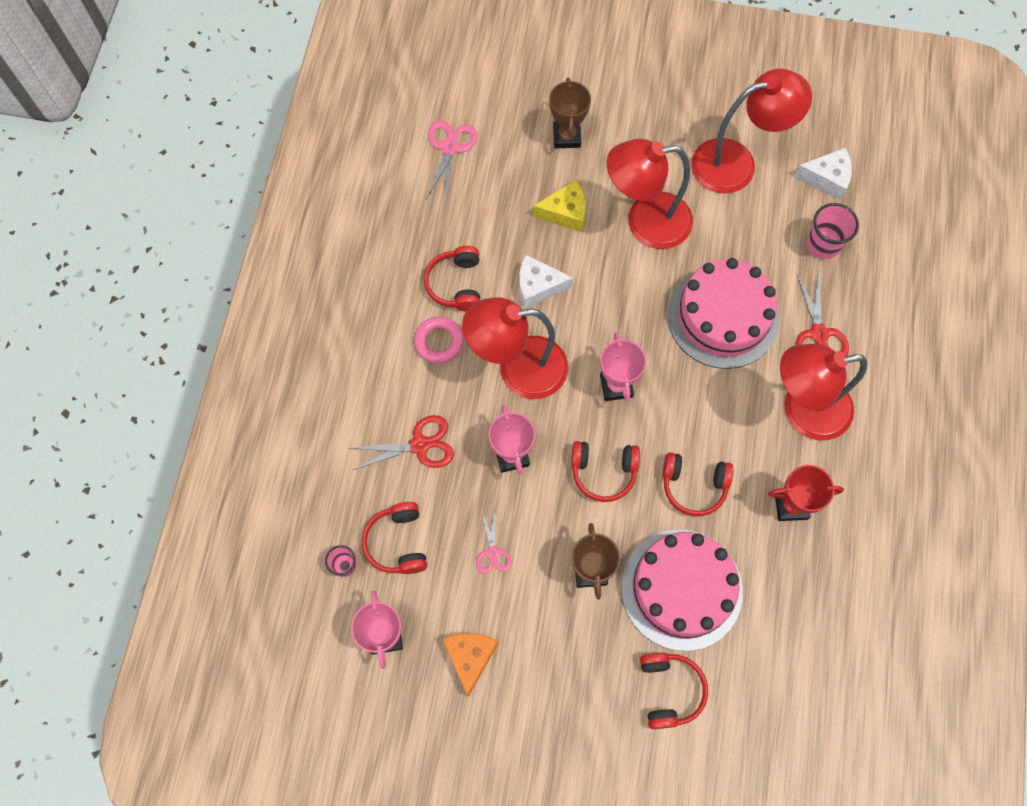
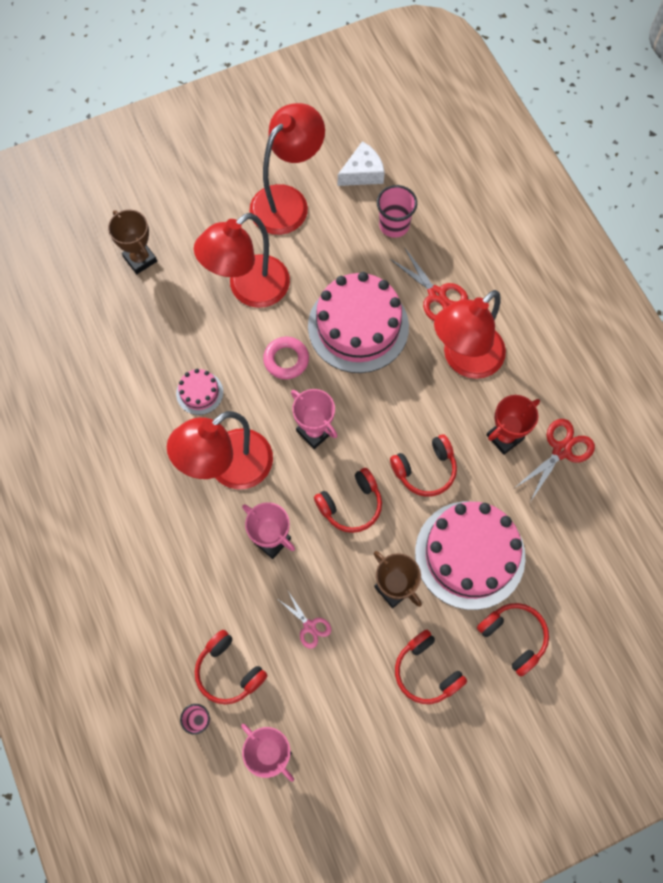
camera: 35 degrees left, 0 degrees up
(420, 445) = (192, 581): red scissors -> red scissors (561, 450)
(439, 342) = (150, 488): pink ring -> pink ring (286, 360)
(449, 147) = (49, 325): pink scissors -> none
(456, 284) = (132, 433): red headphones -> red headphones (426, 671)
(470, 657) = (349, 721): orange cheese -> none
(538, 286) = (199, 393): white cheese -> pink cake
(565, 212) = (181, 320): yellow cheese -> none

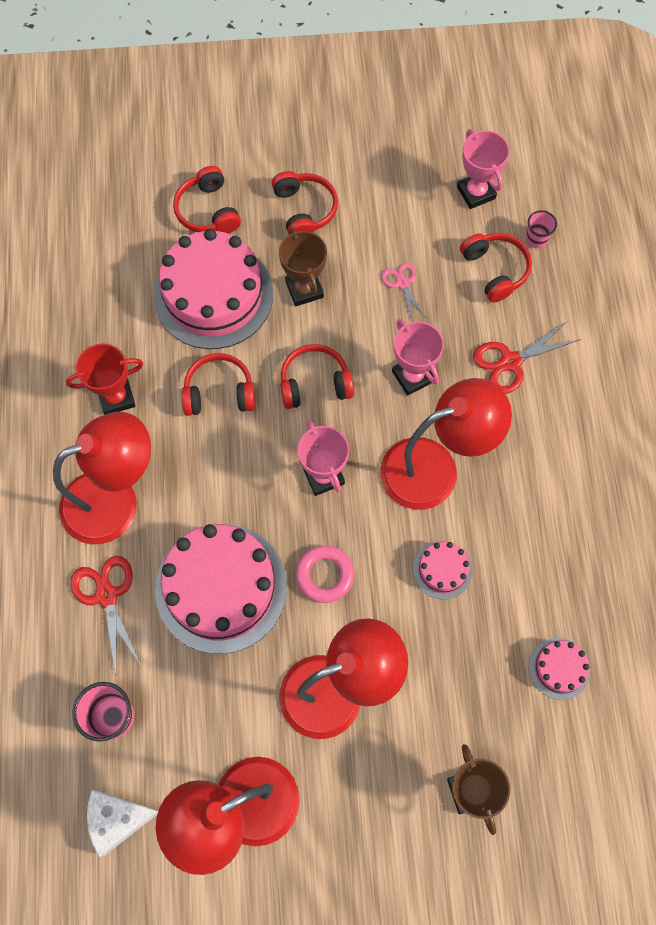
camera: 160 degrees left, 0 degrees up
(95, 353) = (559, 668): none -> pink cake
(561, 450) = (63, 363): red scissors -> red scissors (510, 362)

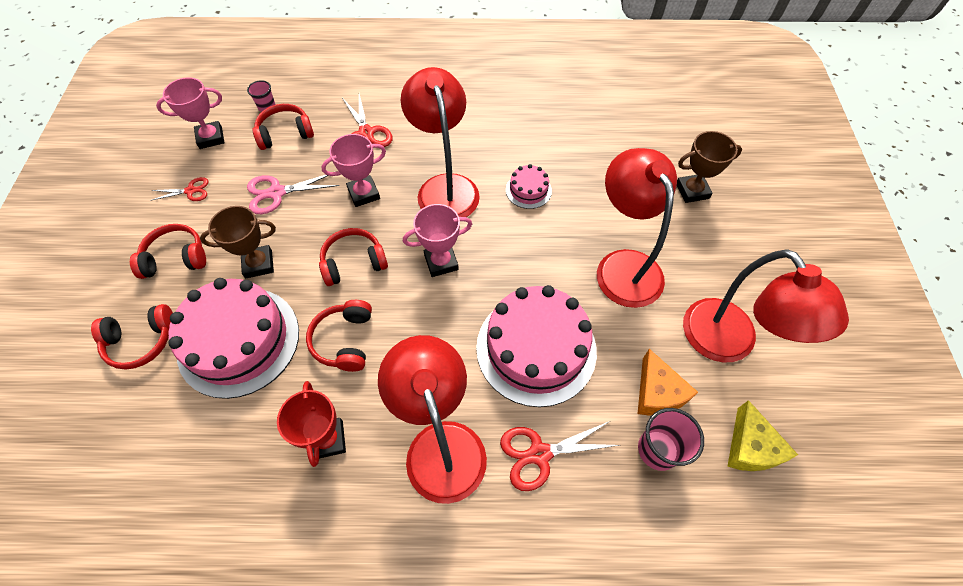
camera: 85 degrees left, 10 degrees down
(118, 819) = (750, 447): white cheese -> yellow cheese
(175, 721) = (657, 393): none -> orange cheese
(314, 383) = (353, 262): red headphones -> red headphones turned 75 degrees clockwise
(325, 575) = (528, 268): pink ring -> none
(394, 196) = (191, 191): none -> red scissors
(402, 283) = (276, 193): pink scissors -> pink scissors, size x1.61
(559, 668) = (602, 133): pink cake -> none

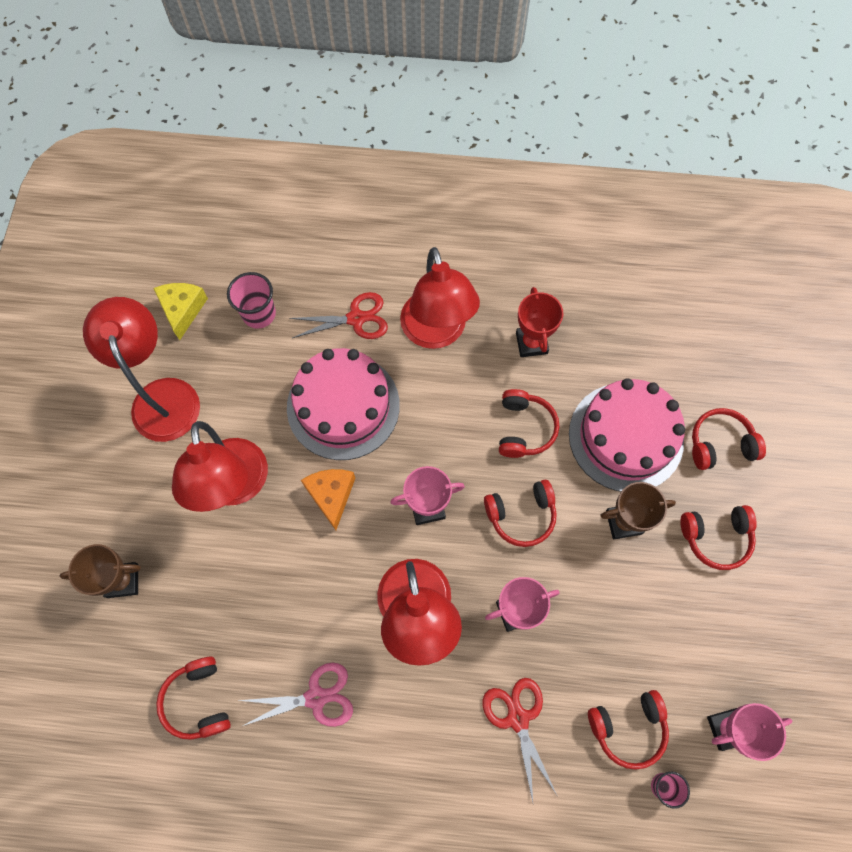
camera: 175 degrees left, 10 degrees up
(191, 191) = (727, 635): red scissors -> none
(276, 193) = (621, 622): pink scissors -> pink scissors (316, 697)
(528, 190) = (317, 599): pink cake -> none
(602, 127) = (198, 700): none -> red headphones
(657, 393) = (243, 358): orange cheese -> orange cheese (331, 495)

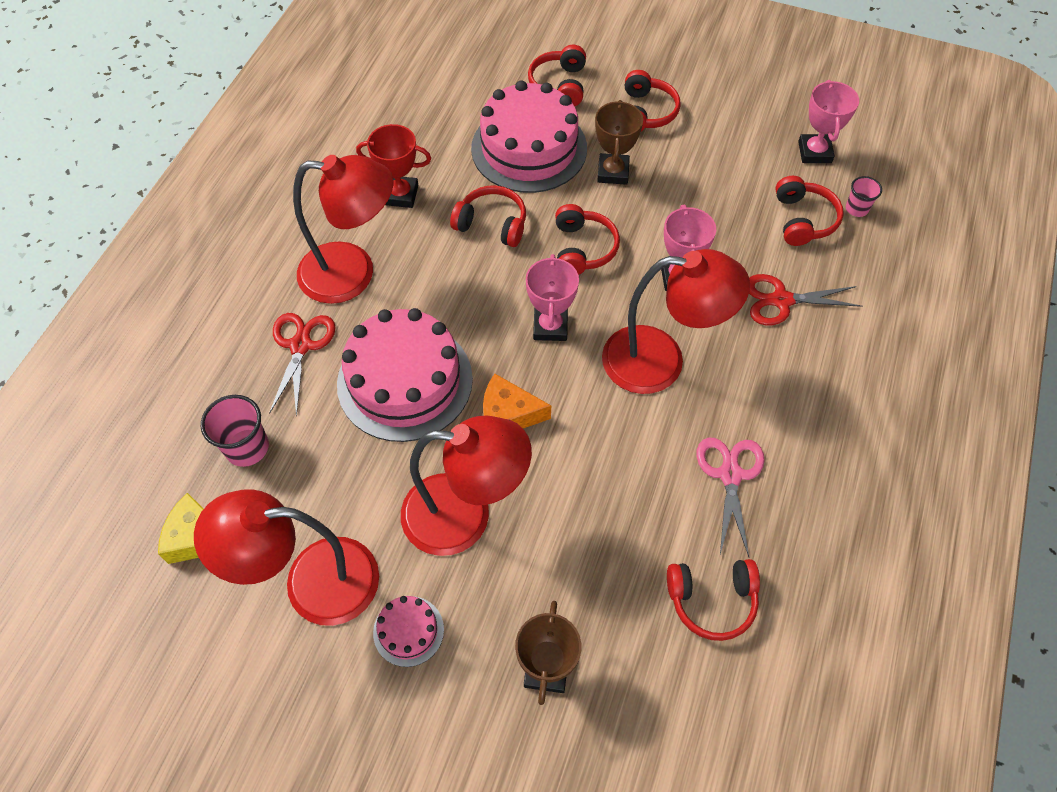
camera: 75 degrees left, 10 degrees down
(137, 473) = (408, 631): none -> pink cake

